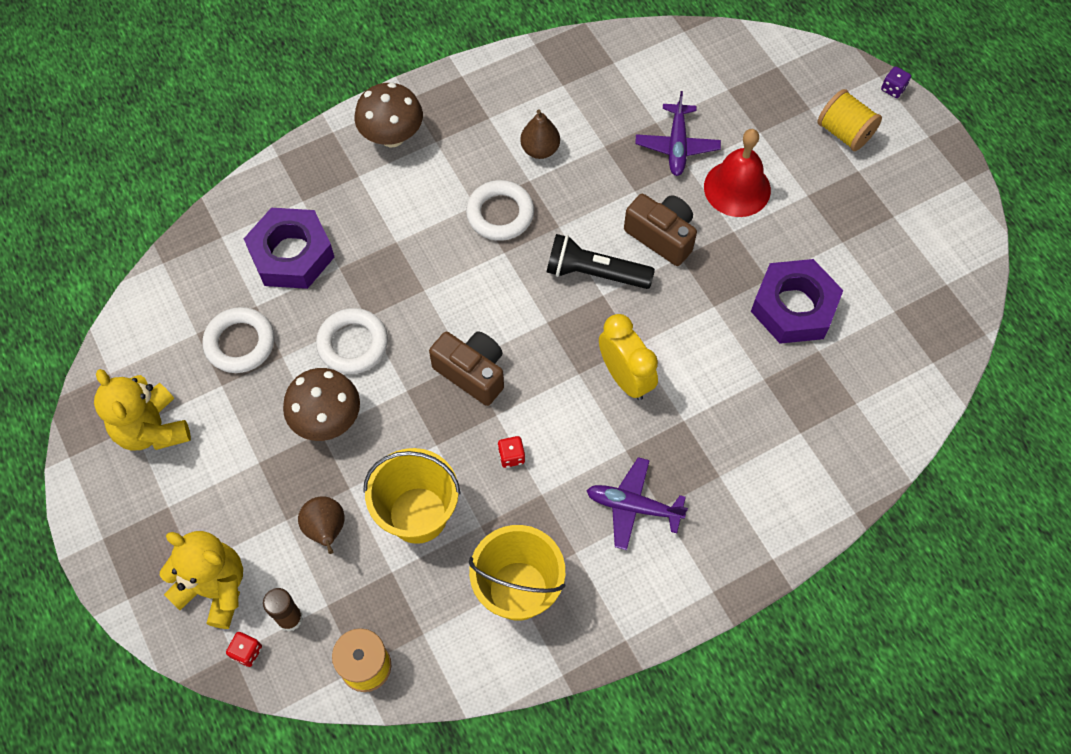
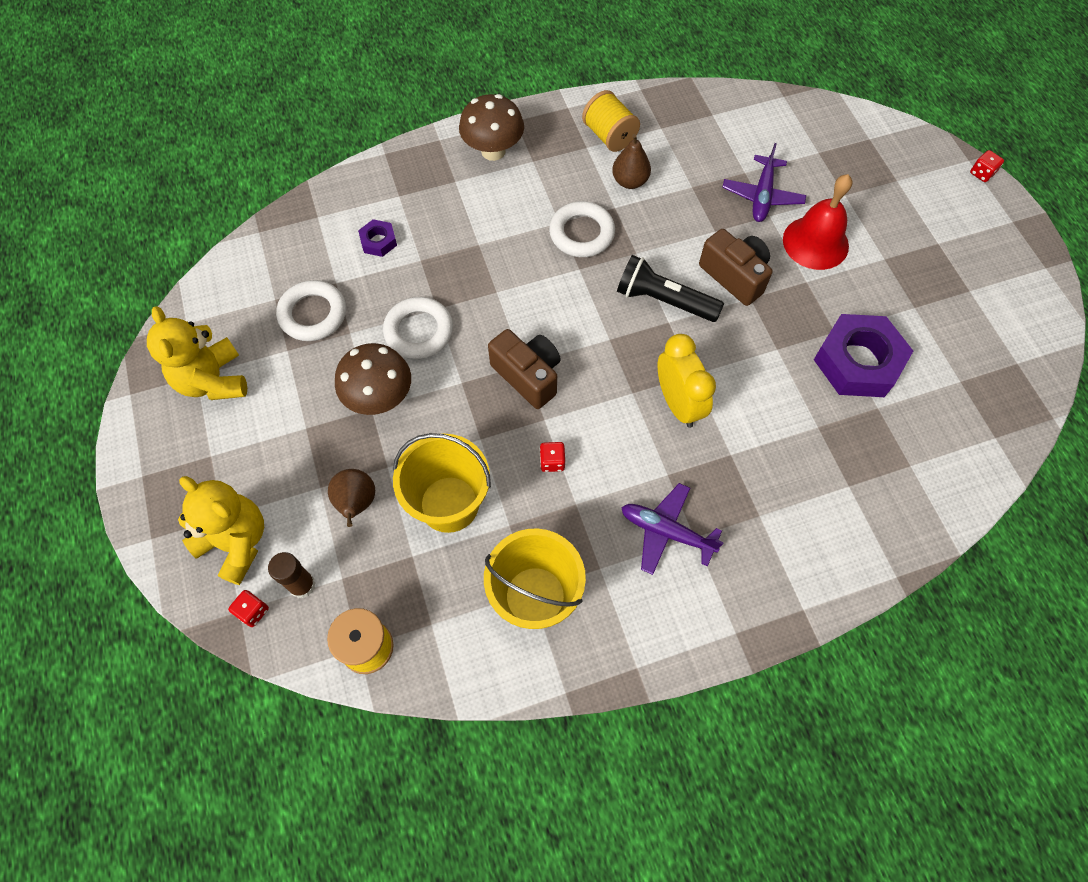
camera: 10 degrees right, 0 degrees up
(291, 254) = (378, 241): purple nut -> purple nut, size x0.47
(844, 133) = (928, 206): yellow spool -> yellow spool (609, 136)
(893, 89) = (981, 173): purple dice -> red dice

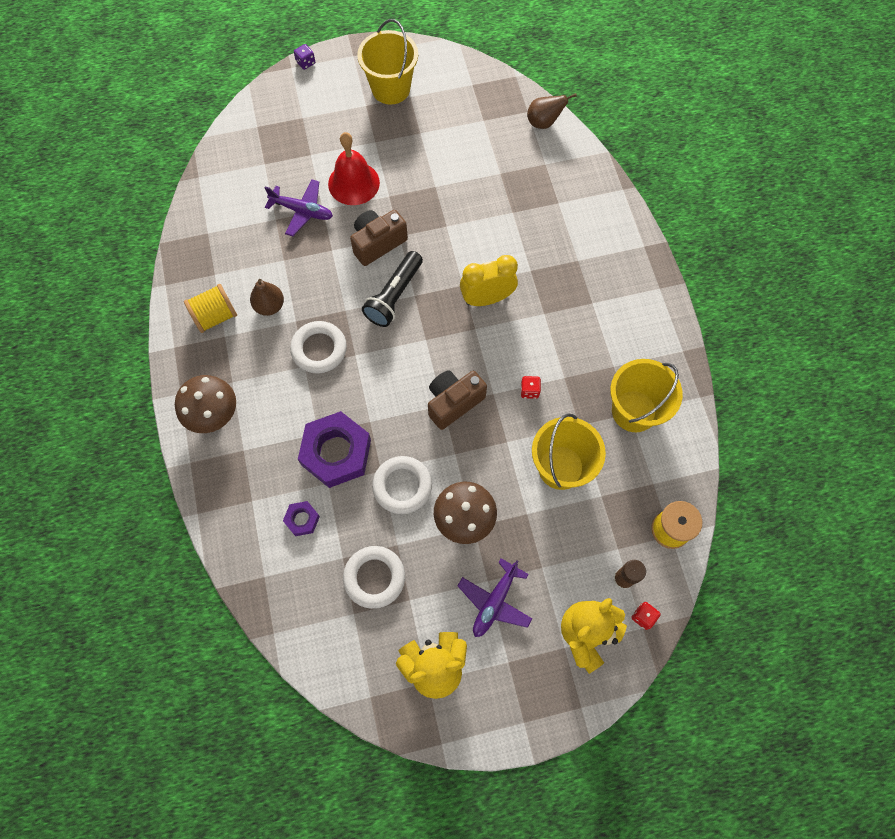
camera: 85 degrees left, 5 degrees up
(356, 504) = (557, 538): brown pear -> brown pear (544, 122)
(666, 532) = (588, 320): purple plane -> purple plane (494, 601)
(857, 362) = (462, 177): purple nut -> purple nut (336, 452)
(974, 268) = (391, 88): none -> yellow bucket
(981, 173) = (305, 63): red dice -> purple dice

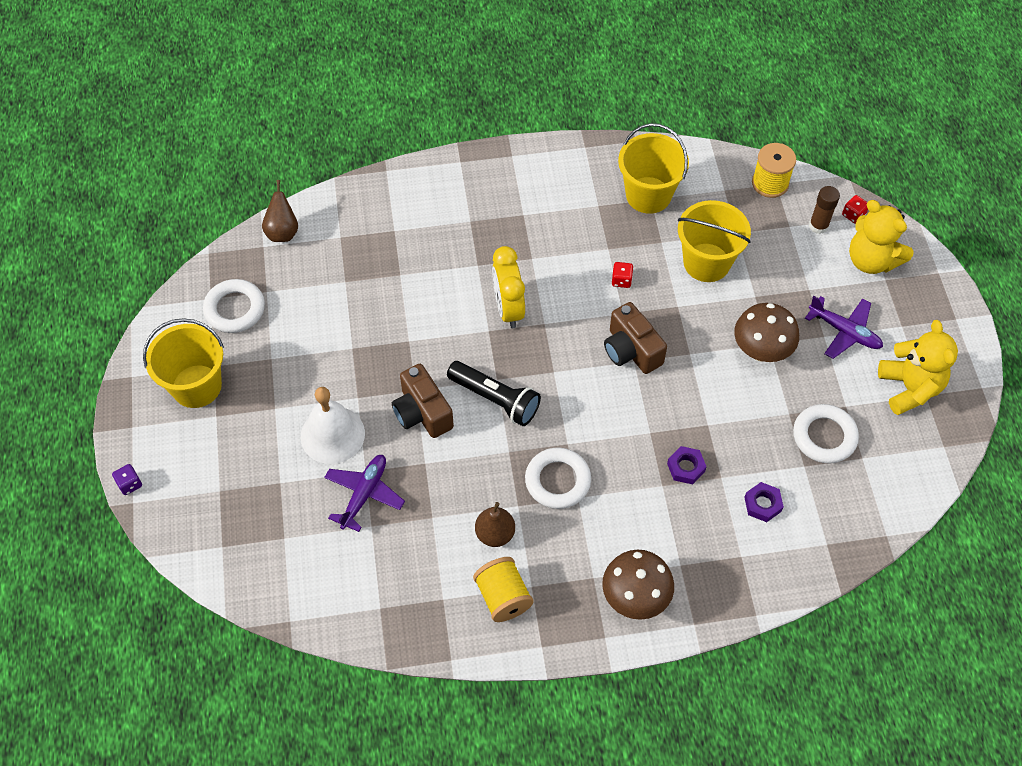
camera: 85 degrees left, 10 degrees down
(336, 452) = (686, 467): purple nut -> purple nut, size x0.47
(353, 183) = (332, 434): red bell -> white bell
(402, 486) = (725, 405): white ring -> white ring (235, 309)

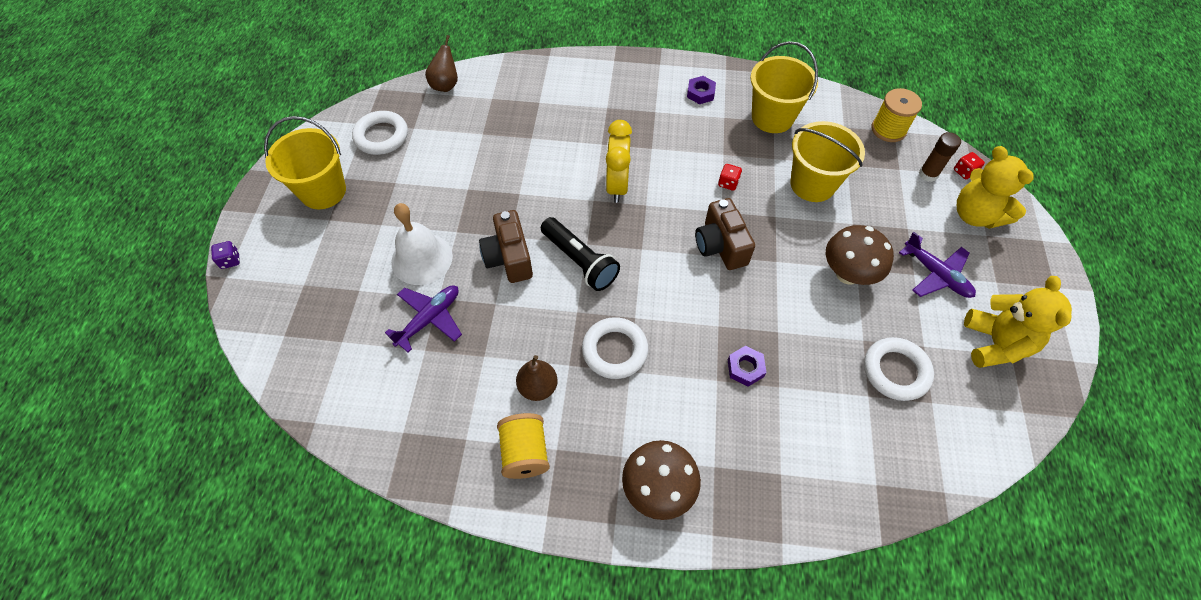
camera: 15 degrees right, 0 degrees up
(762, 504) = (816, 425): purple nut -> purple nut (700, 93)

